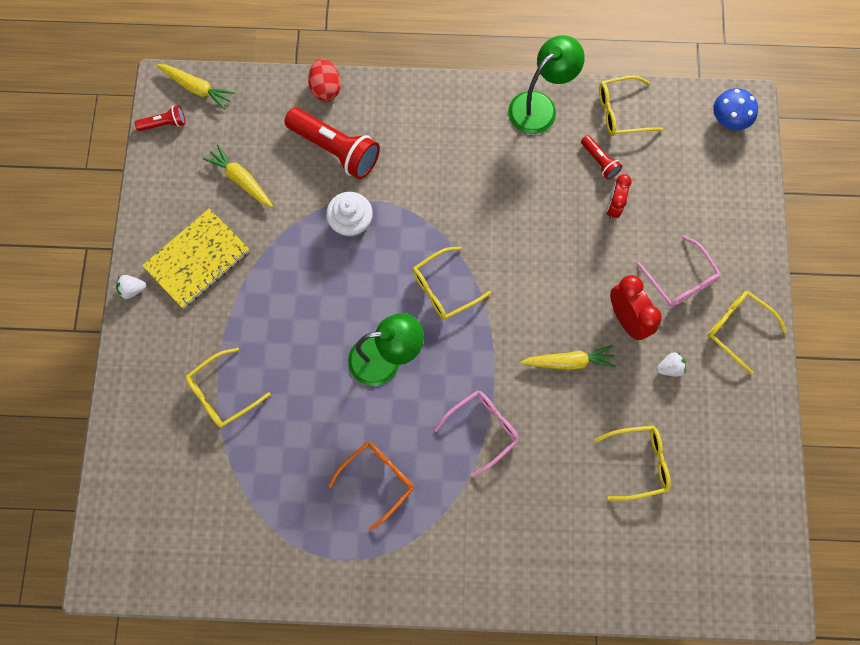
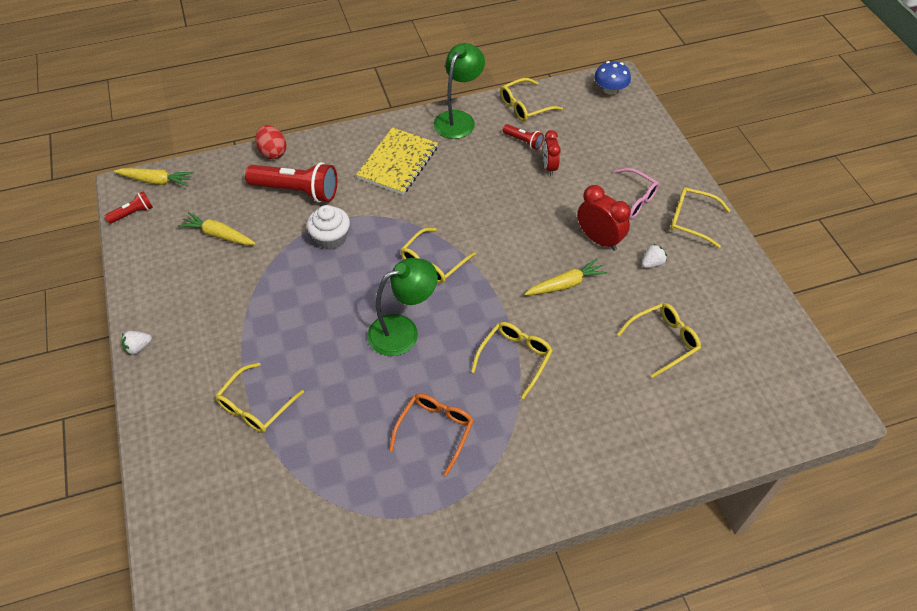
camera: 20 degrees left, 20 degrees down
(197, 259) = (196, 305): yellow notebook -> yellow notebook (398, 163)
(482, 429) = (514, 358): pink glasses -> yellow glasses

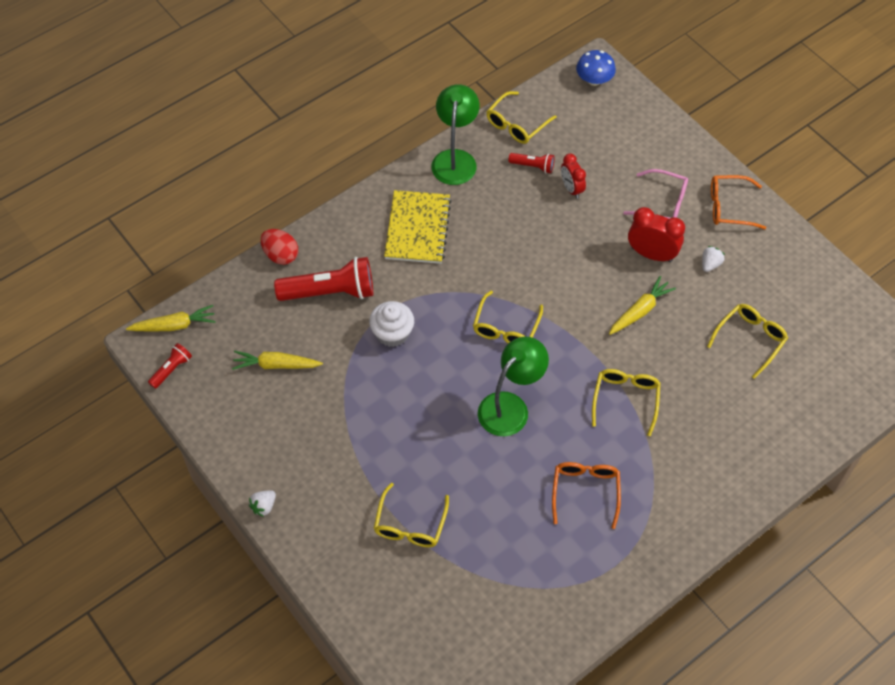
camera: 20 degrees left, 5 degrees up
(692, 220) = (729, 207): yellow glasses -> orange glasses

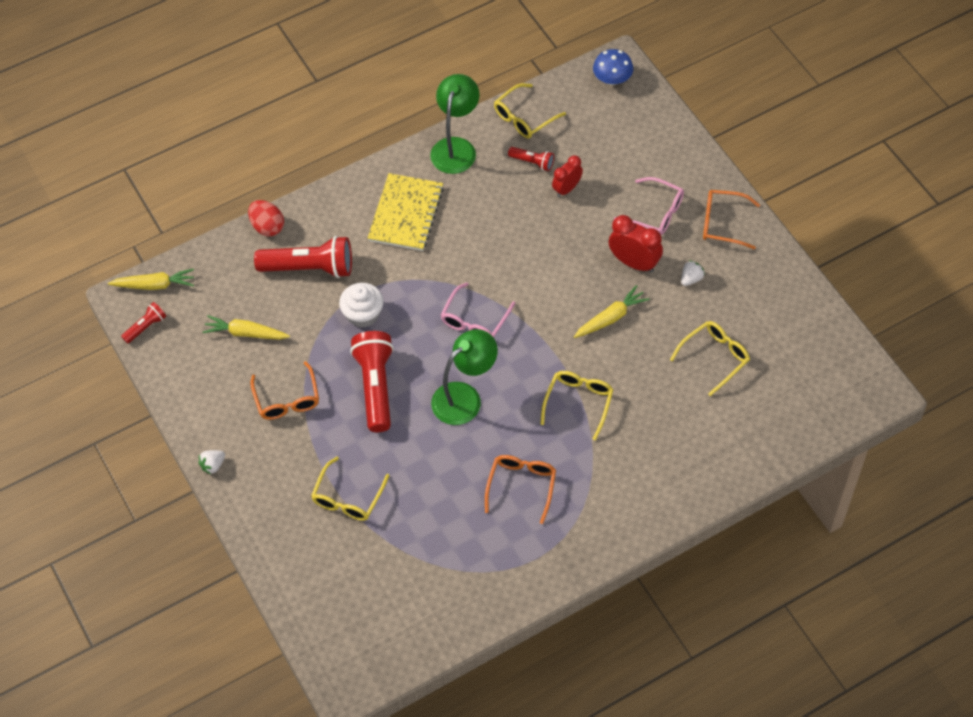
camera: 10 degrees right, 0 degrees up
(329, 428) = (287, 399): none -> orange glasses
(418, 406) = (376, 387): none -> red flashlight
(506, 327) = (475, 320): yellow glasses -> pink glasses
(571, 189) = (567, 189): red clock -> red clock turned 60 degrees clockwise

